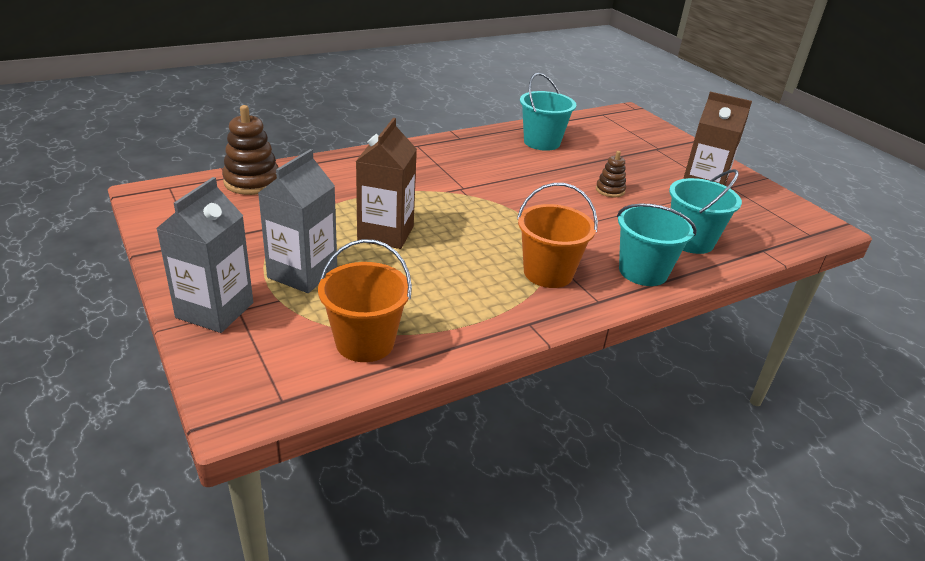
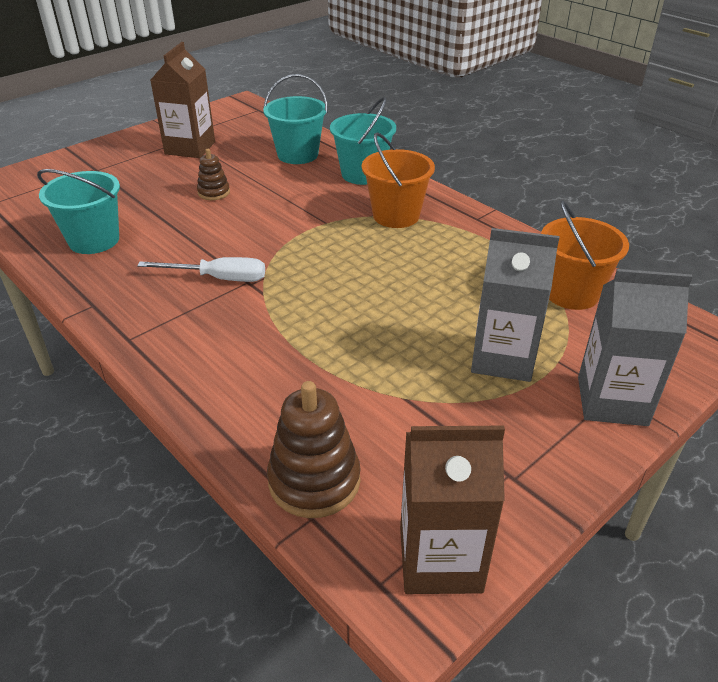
camera: 100 degrees left, 5 degrees up
(385, 233) = (386, 318): brown carton -> brown carton (440, 559)
(473, 178) = (218, 278): none -> white screwdriver

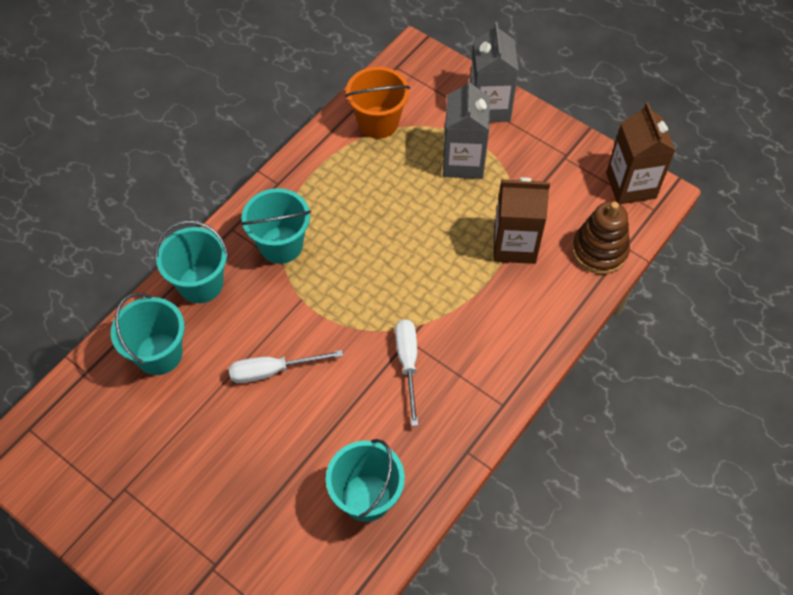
camera: 100 degrees left, 20 degrees up
(190, 148) = (148, 476): brown carton -> brown carton (514, 245)
(214, 192) = (255, 415): brown stacking toy -> none
(253, 203) = (273, 371): none -> white screwdriver
(396, 215) = (281, 245): orange bucket -> turquoise bucket

